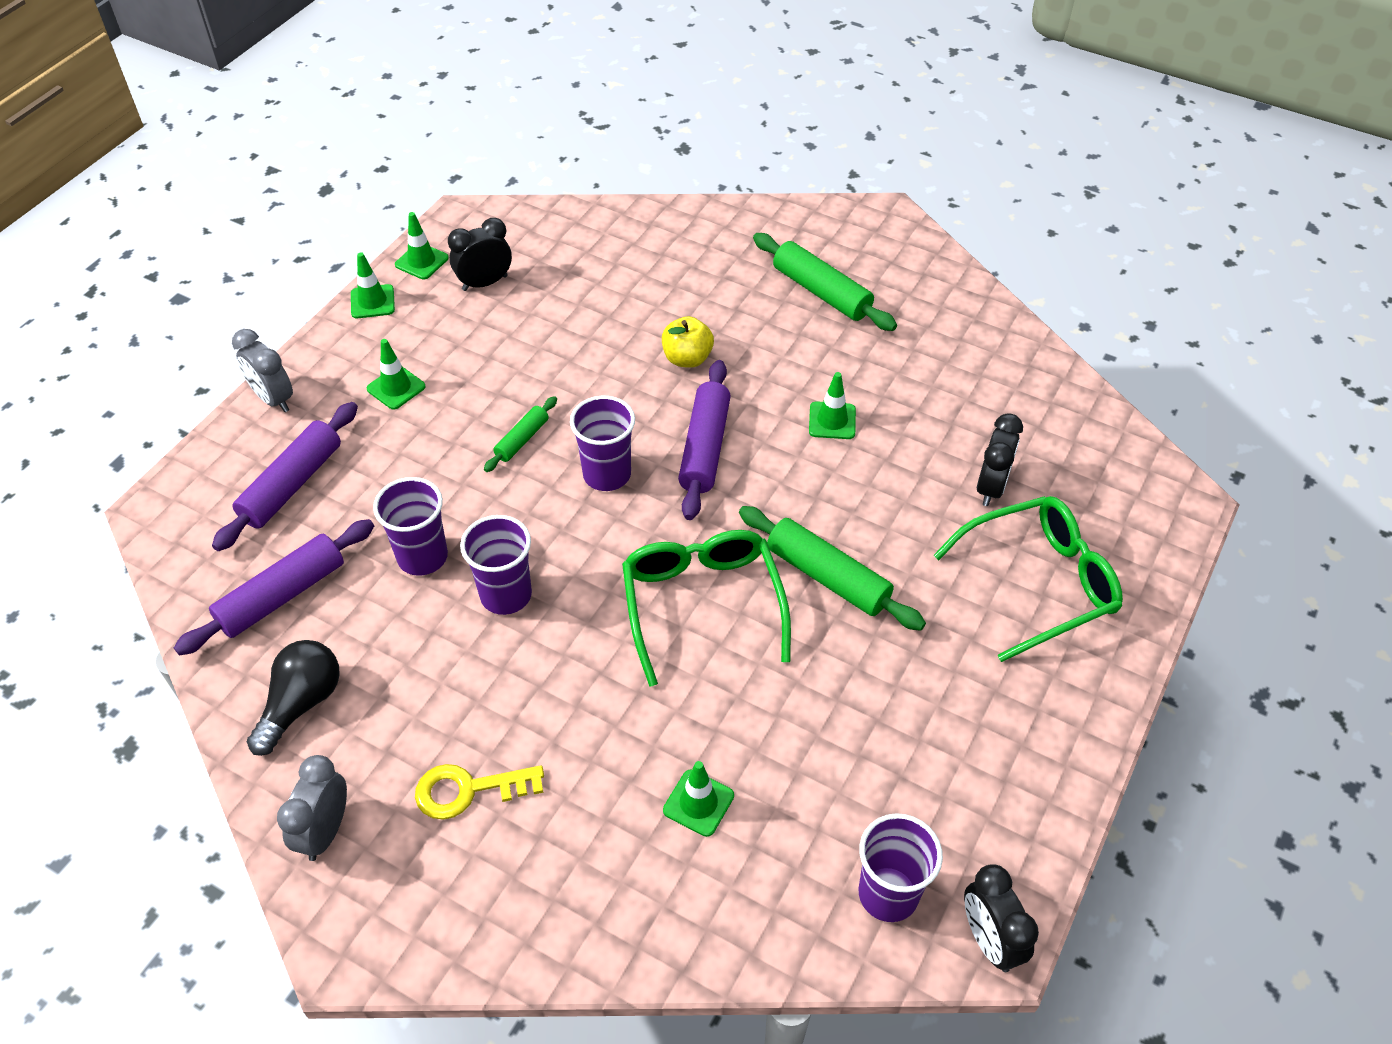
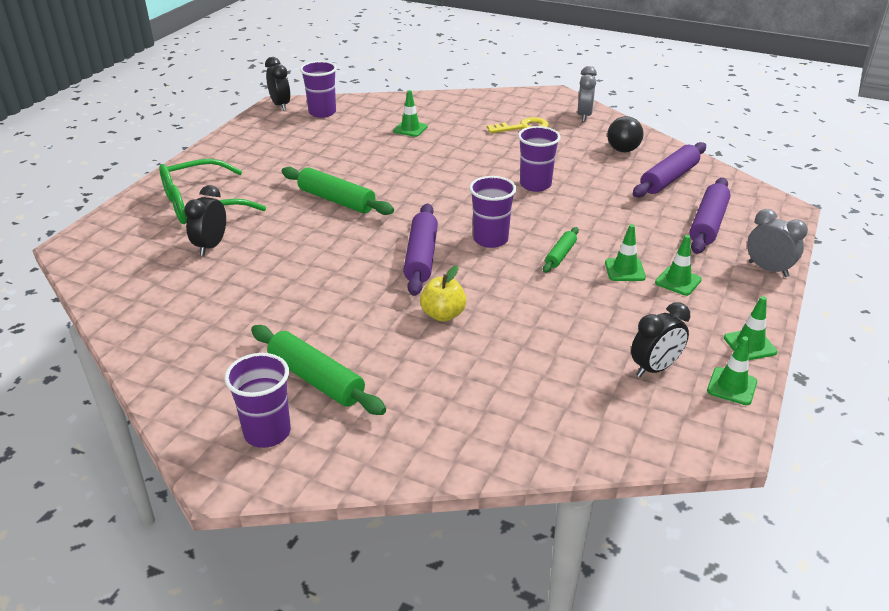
camera: 175 degrees right, 15 degrees down
(422, 557) = (596, 197): purple cup -> purple cup (267, 432)
(702, 604) = (415, 186): green glasses -> none
(832, 421) = (321, 278): green traffic cone -> green traffic cone (624, 270)

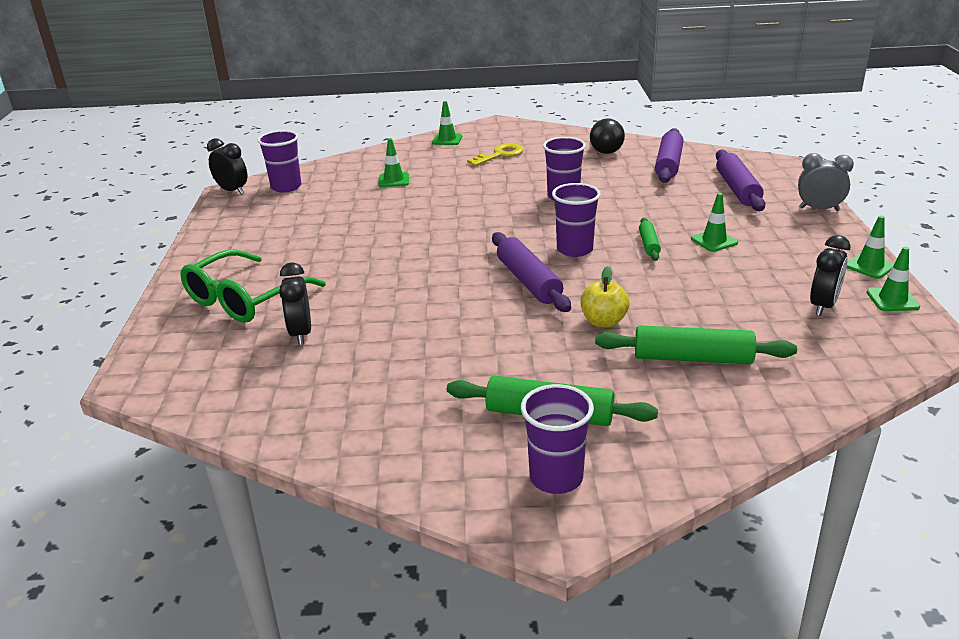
camera: 25 degrees left, 5 degrees down
(337, 200) = (390, 257): green rolling pin -> green rolling pin (692, 358)
(584, 116) = (543, 134): grey clock -> none
(678, 281) = (764, 237): green traffic cone -> green traffic cone (447, 139)

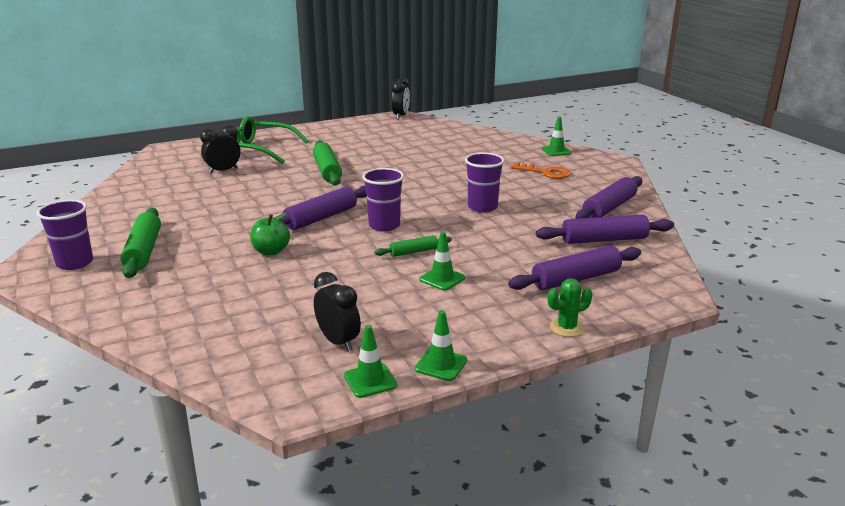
camera: 65 degrees right, 5 degrees down
(286, 187) = (419, 126): purple cup -> none
(394, 180) = (459, 150): green traffic cone -> none
(500, 155) = (545, 172): yellow key -> orange key
(603, 321) = (271, 251): yellow apple -> green apple
(604, 149) = (609, 208): black light bulb -> purple rolling pin
(692, 358) = (227, 290): green rolling pin -> green rolling pin (327, 171)
(819, 209) = (566, 328): grey clock -> green cactus
(823, 306) = (338, 342): black clock -> black clock turned 135 degrees counterclockwise

